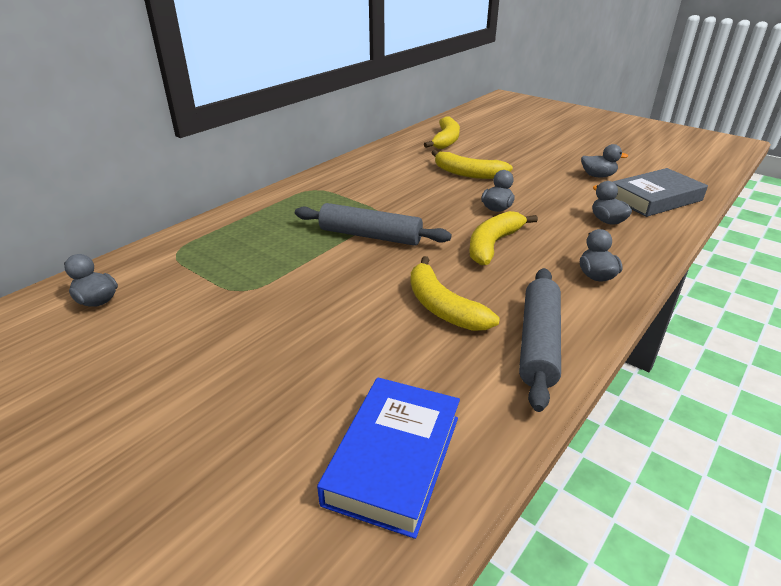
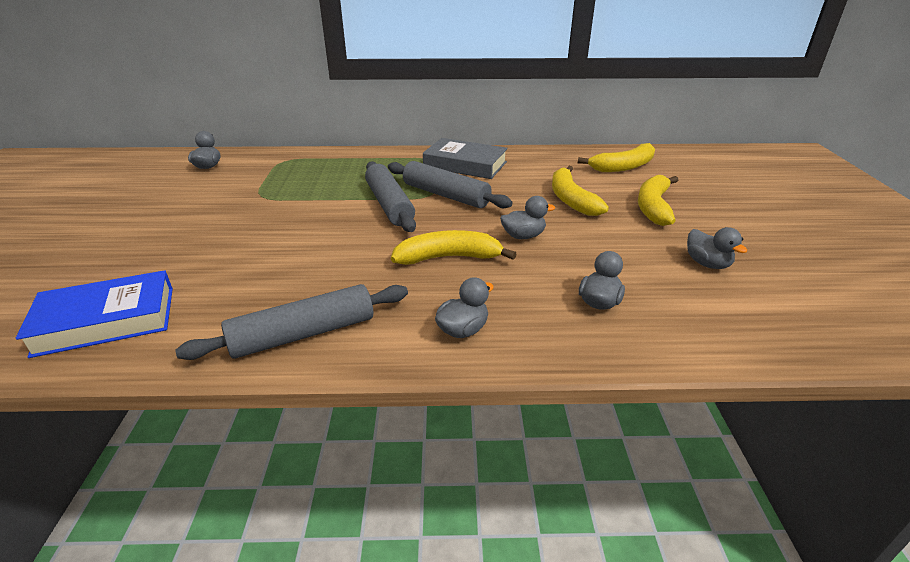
camera: 50 degrees right, 0 degrees up
(390, 209) = (446, 195): none -> grey rolling pin
(442, 307) = (315, 271): yellow banana -> yellow banana (653, 207)
(654, 198) = (719, 318): grey book -> grey book (465, 164)

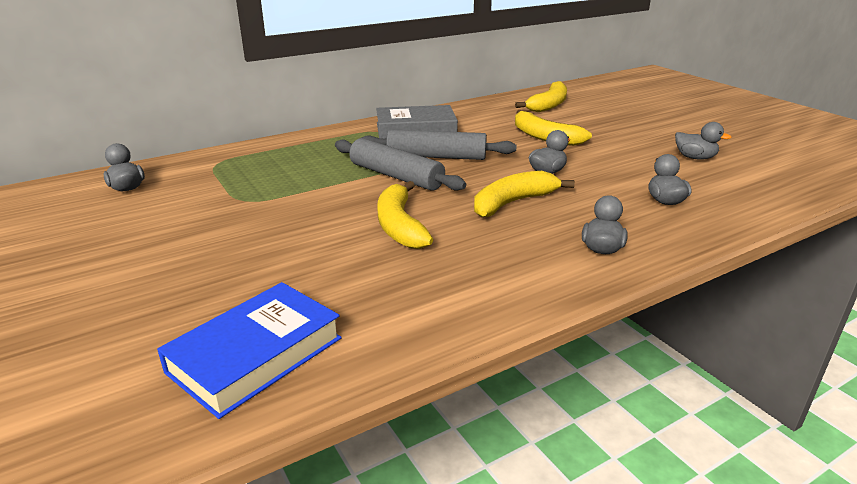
camera: 30 degrees left, 5 degrees down
(303, 334) = (480, 295): grey rolling pin -> none
(653, 207) = (610, 129): yellow banana -> yellow banana (399, 226)

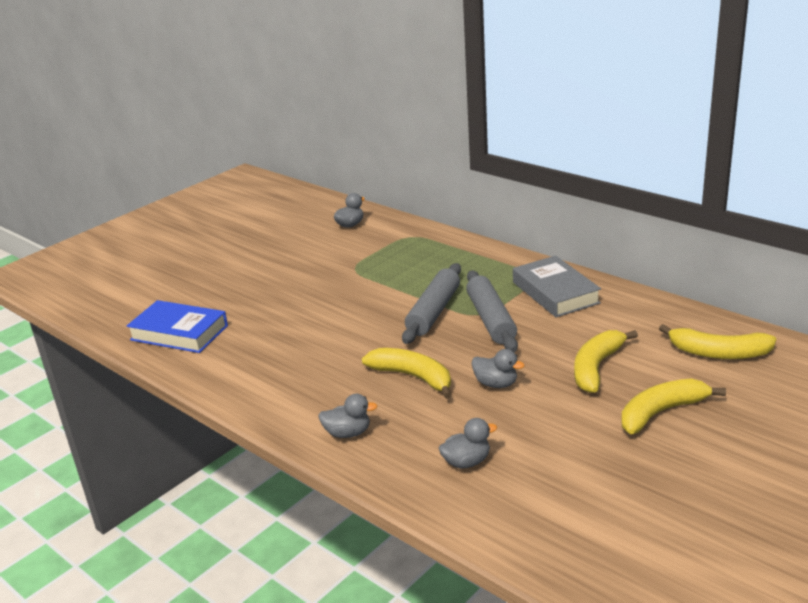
camera: 75 degrees right, 0 degrees up
(399, 226) = (344, 336): yellow banana -> yellow banana (661, 412)
(695, 158) = (613, 479): grey duck -> none

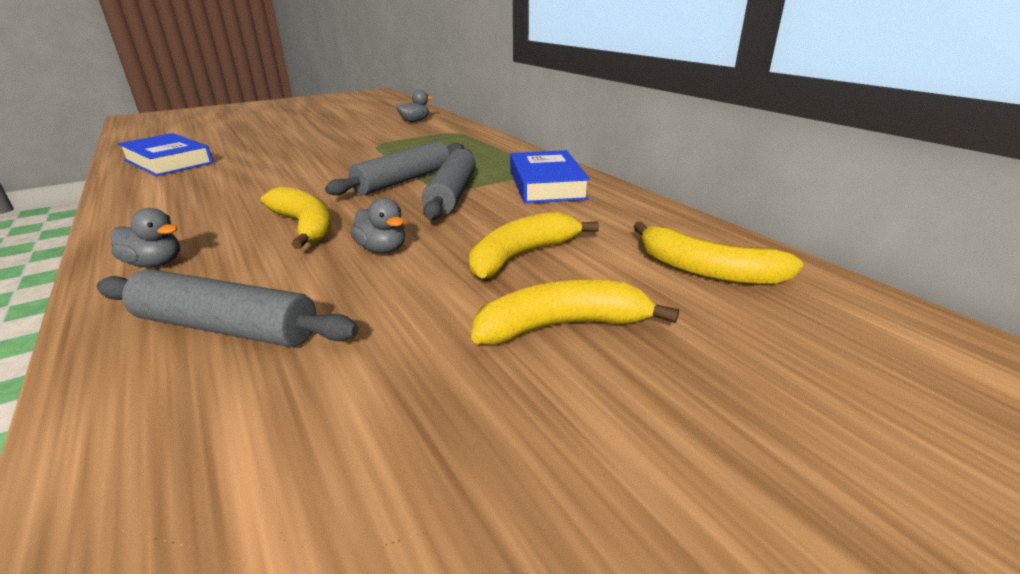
camera: 15 degrees right, 0 degrees up
(466, 462) = (226, 327): grey duck -> grey rolling pin
(555, 292) = (546, 184): grey book -> blue book

